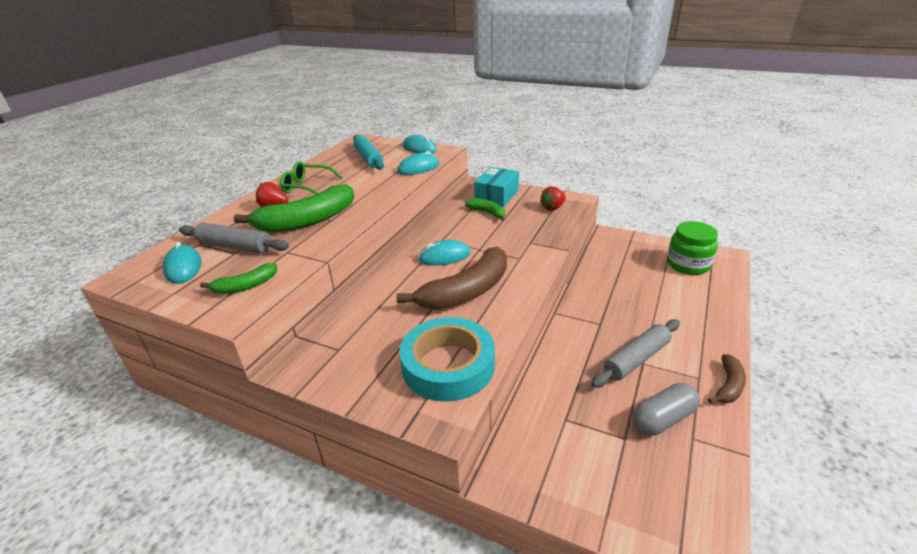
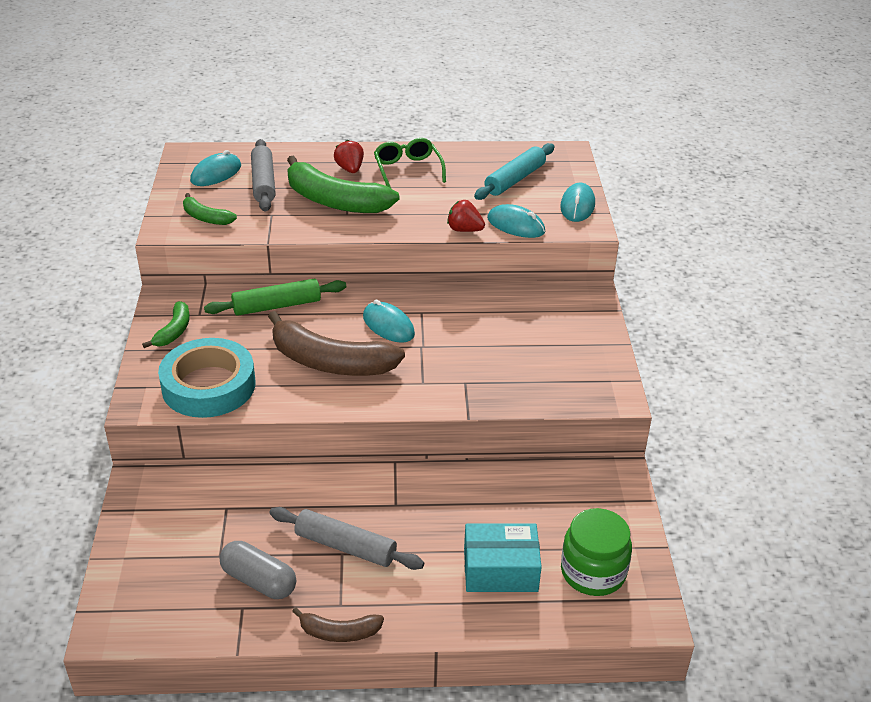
camera: 60 degrees right, 5 degrees up
(370, 302) = (277, 306): none -> green rolling pin
(487, 213) = (515, 327): green banana -> green banana (174, 331)
(496, 196) = (568, 322): turquoise box -> turquoise box (500, 570)
(553, 208) = (573, 380): red strawberry -> red strawberry (464, 230)

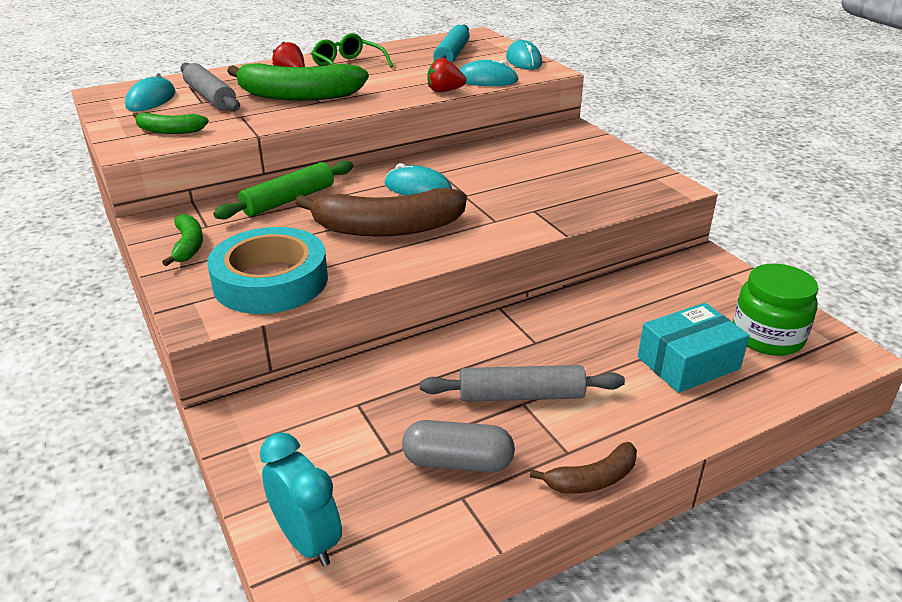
camera: 25 degrees left, 5 degrees down
(126, 596) = (307, 541): none -> turquoise clock

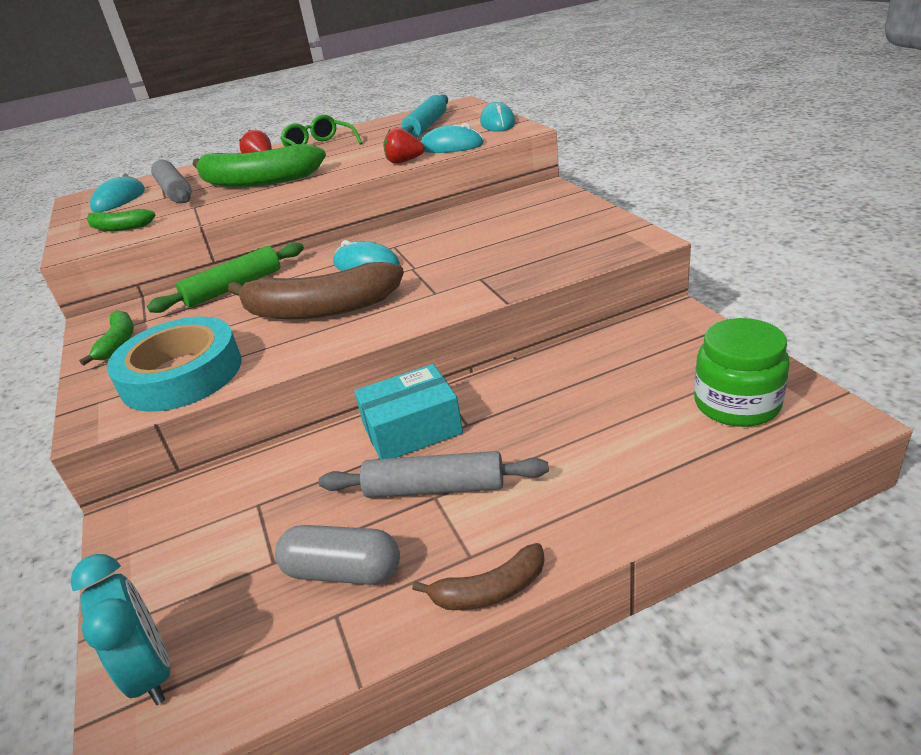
camera: 10 degrees right, 0 degrees up
(688, 363) = (635, 440): turquoise box -> turquoise box (412, 429)

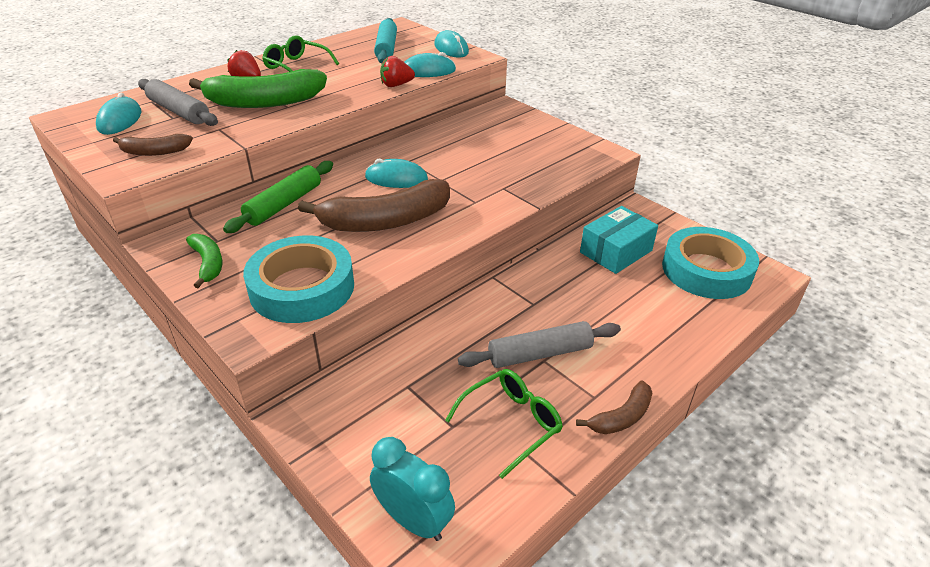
camera: 25 degrees left, 5 degrees up
(119, 228) = (155, 152): green banana -> brown banana
(343, 571) = (511, 423): grey capsule -> green glasses
(412, 429) = (494, 312): turquoise box -> turquoise box (616, 251)
(737, 404) = (706, 270): green jar -> turquoise tape

